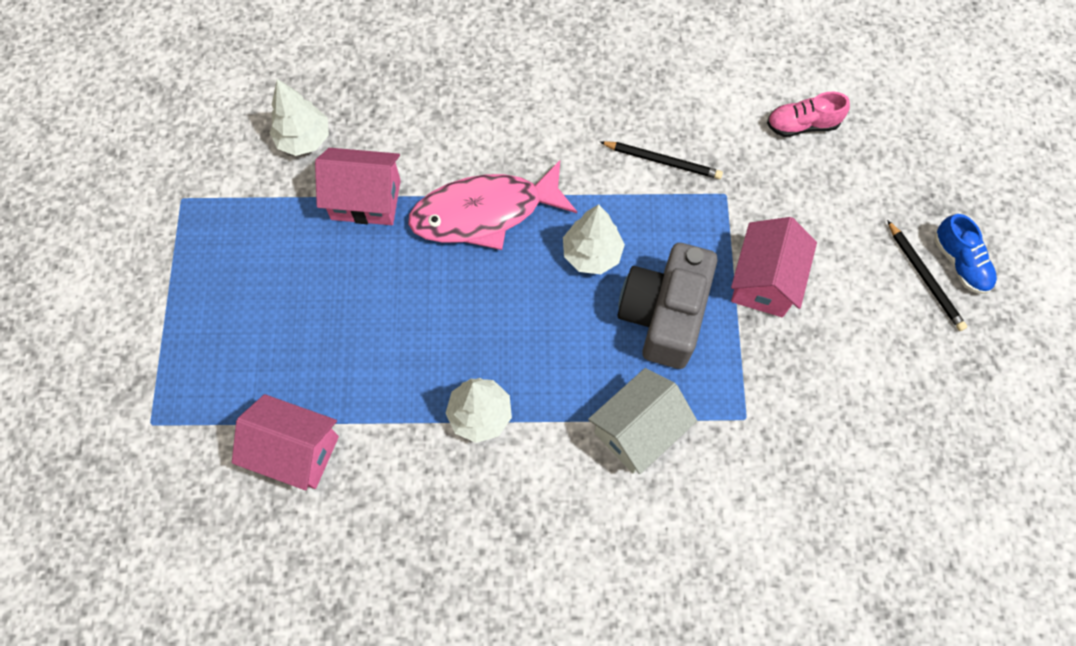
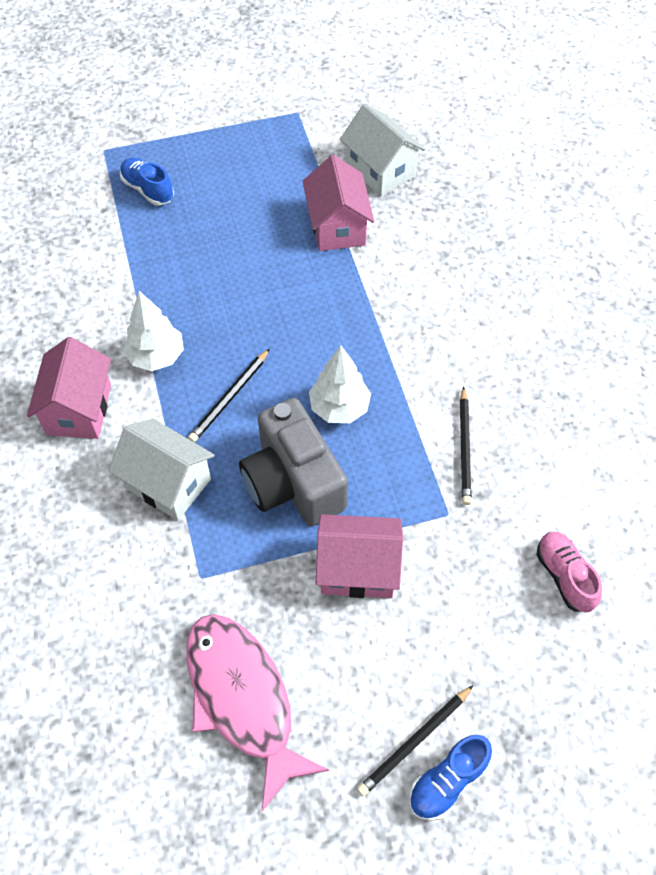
camera: 75 degrees right, 10 degrees down
(236, 383) = (148, 189): none -> blue shoe
(296, 451) = (99, 241): pink house -> pink house (79, 409)
(304, 139) = (380, 171): white tree -> white house
(485, 212) = (354, 314): pink fish -> pink fish (243, 699)
(552, 351) = (230, 398): none -> black pencil
(663, 315) = (293, 482): grey camera -> grey camera turned 120 degrees counterclockwise

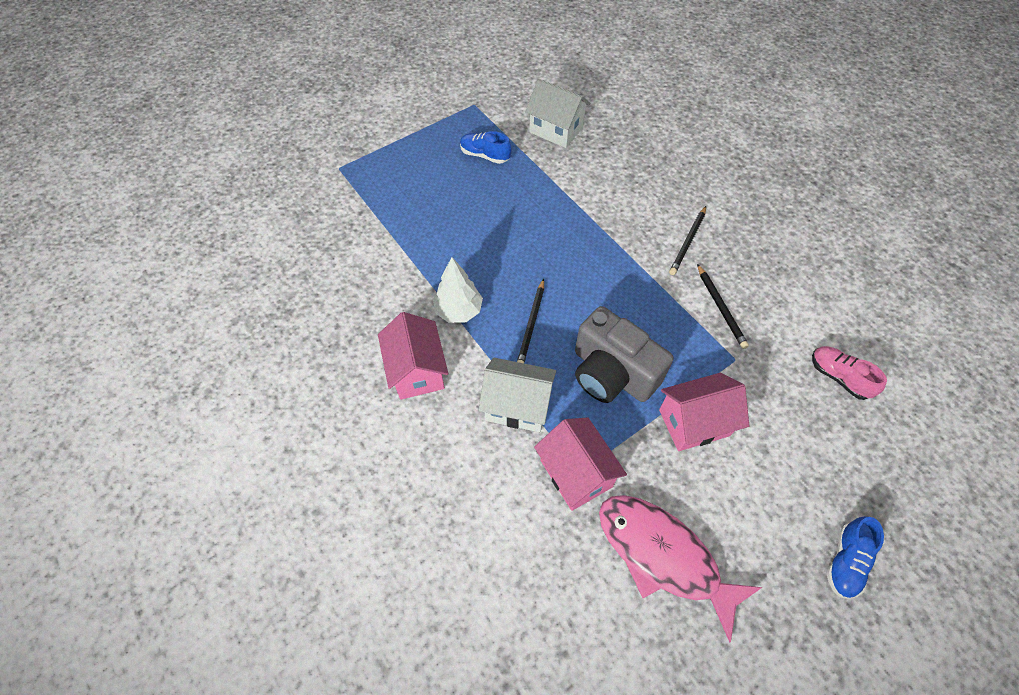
camera: 20 degrees left, 0 degrees up
(148, 189) = (388, 188): blue shoe -> blue shoe (485, 155)
(337, 227) = (545, 177): pink house -> pink house (576, 473)
(339, 408) = (616, 307): white tree -> none
(415, 742) = (806, 539): black pencil -> black pencil (688, 242)

